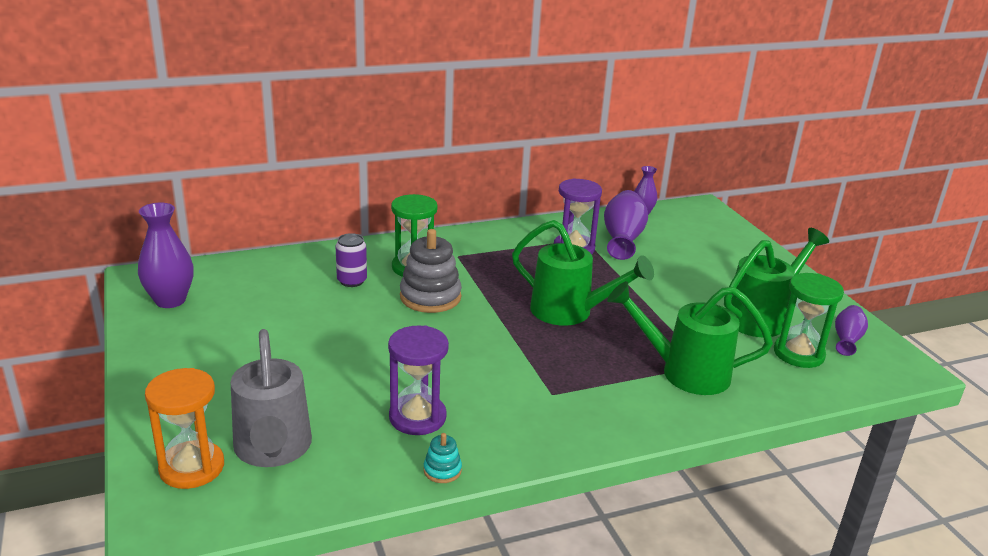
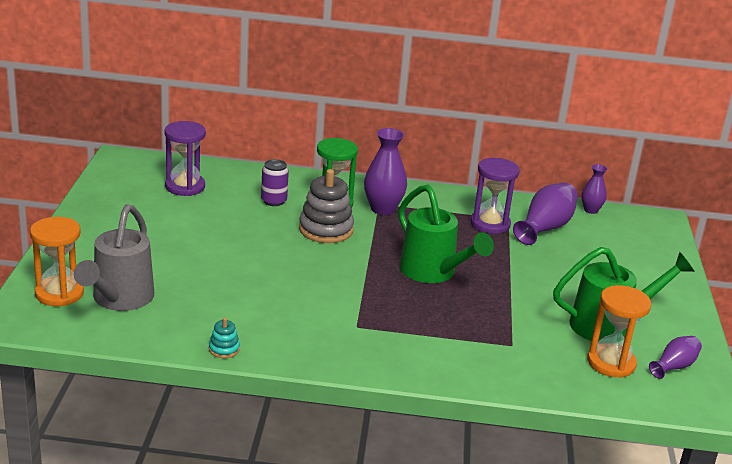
camera: 25 degrees right, 0 degrees up
(170, 300) = (128, 180): purple vase -> purple vase (383, 209)
(417, 417) = (237, 310): purple hourglass -> purple hourglass (185, 187)
(685, 372) = (487, 345): green watering can -> none
(798, 354) = (611, 363): green hourglass -> orange hourglass

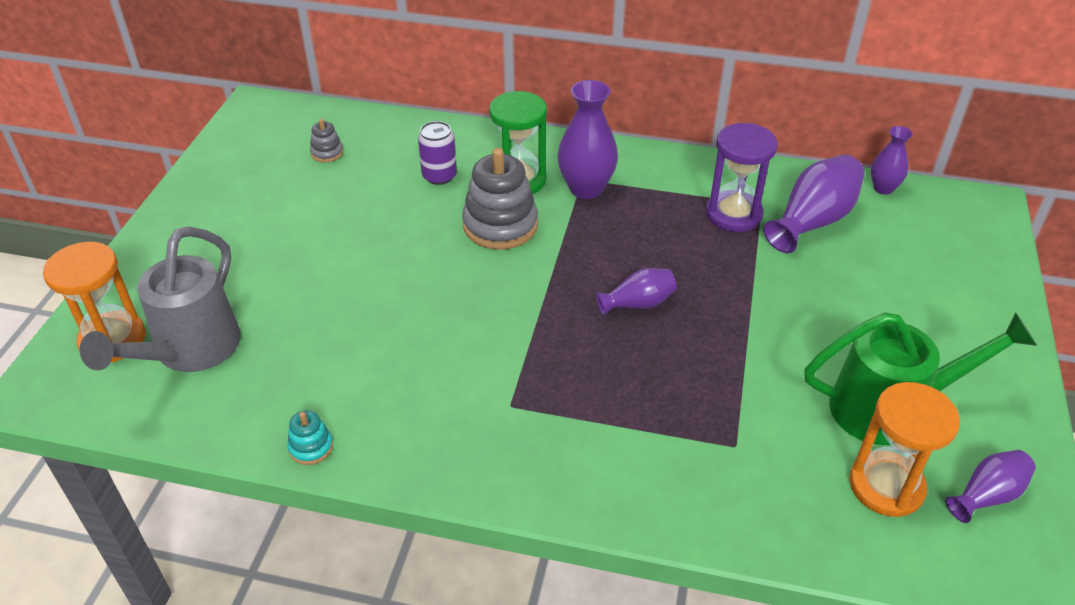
camera: 10 degrees right, 15 degrees up
(185, 187) = (327, 153): purple hourglass -> grey stacking toy
(432, 272) = (638, 303): green watering can -> purple vase

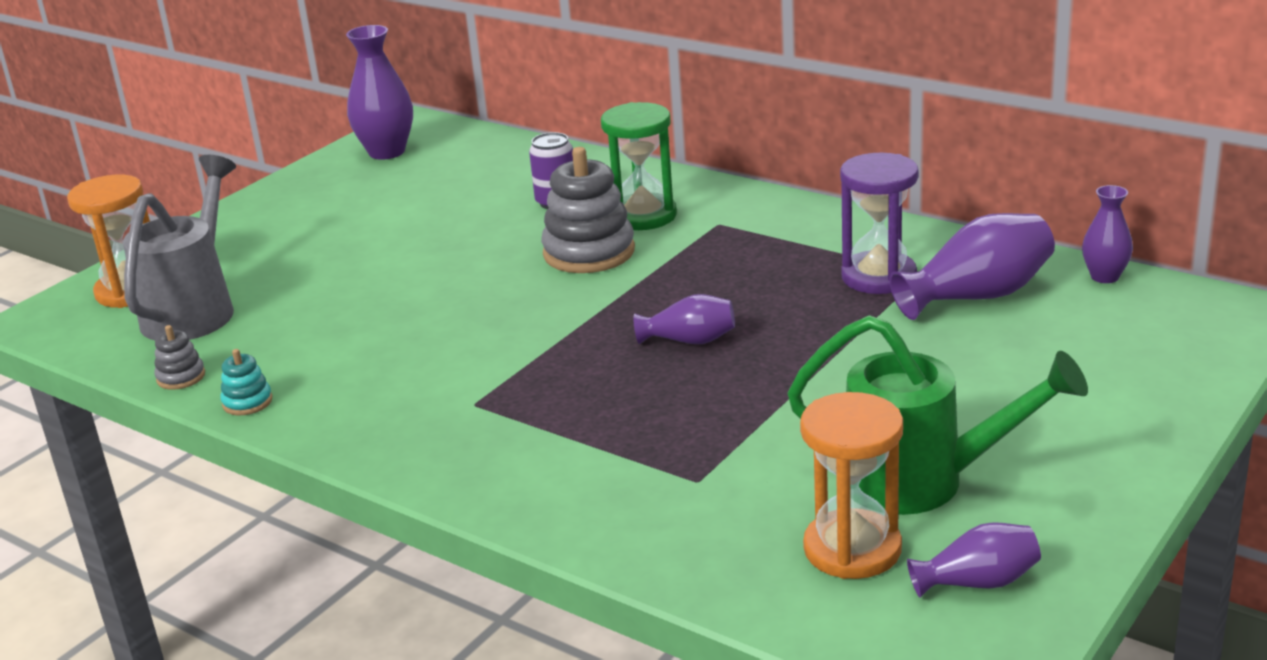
camera: 25 degrees right, 15 degrees down
(190, 351) = (194, 310): grey watering can -> grey watering can turned 150 degrees clockwise
(327, 153) = (452, 169): grey stacking toy -> grey stacking toy (181, 377)
(586, 188) = (715, 232): purple vase -> purple vase (387, 152)

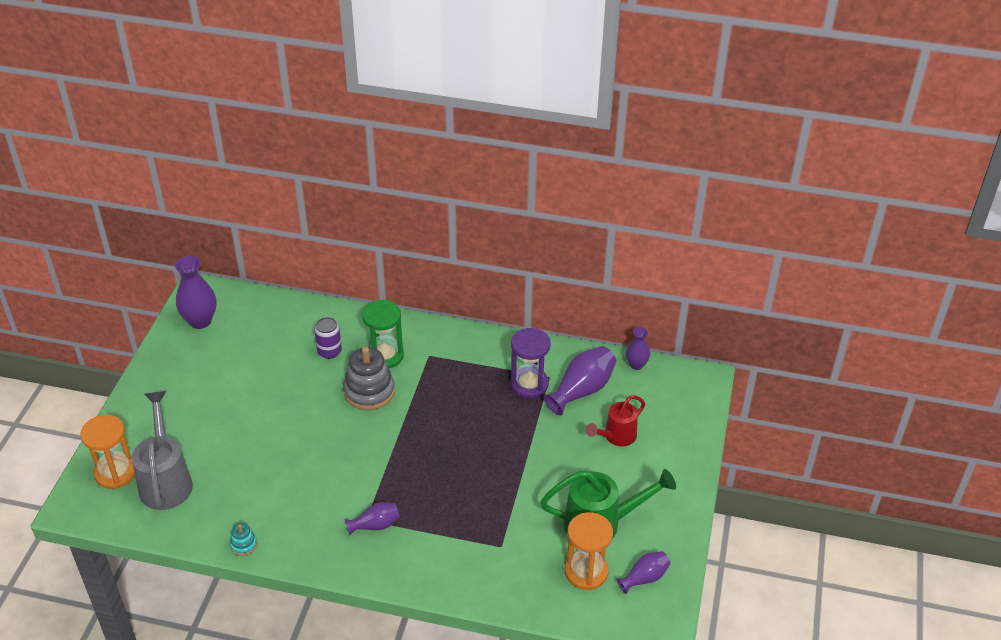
camera: 25 degrees left, 15 degrees up
(181, 377) = (193, 534): grey stacking toy -> none
(689, 340) = (454, 451): purple vase -> purple vase (375, 525)
(1018, 364) = (616, 436): none -> red watering can

